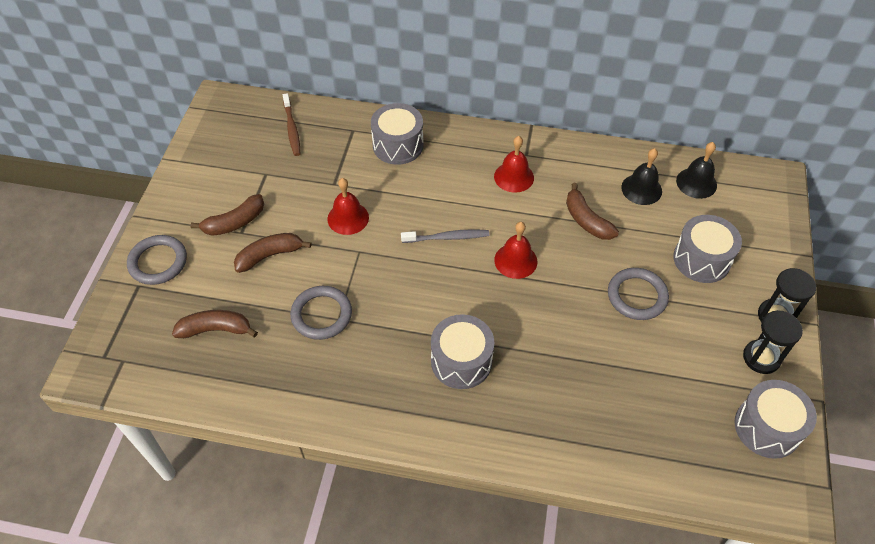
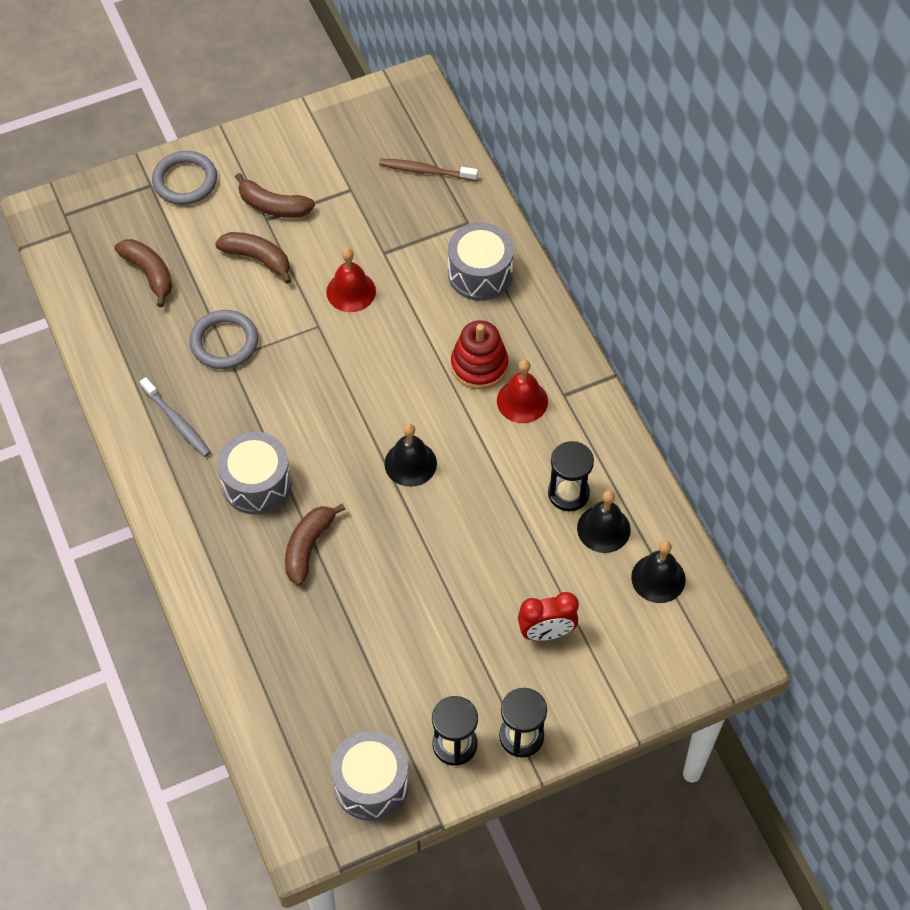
camera: 55 degrees right, 5 degrees up
(292, 128) = (426, 171): brown toothbrush -> brown toothbrush turned 60 degrees clockwise
(447, 237) = (393, 388): grey toothbrush -> grey toothbrush (177, 422)
(468, 183) = (479, 365): none -> red stacking toy
(515, 260) = (410, 463): red bell -> black bell
(586, 220) = (515, 498): brown banana -> brown banana (308, 546)
(602, 192) = (568, 493): none -> black hourglass
(637, 296) = (449, 594): grey ring -> none
(701, 259) = (546, 632): grey drum -> red clock

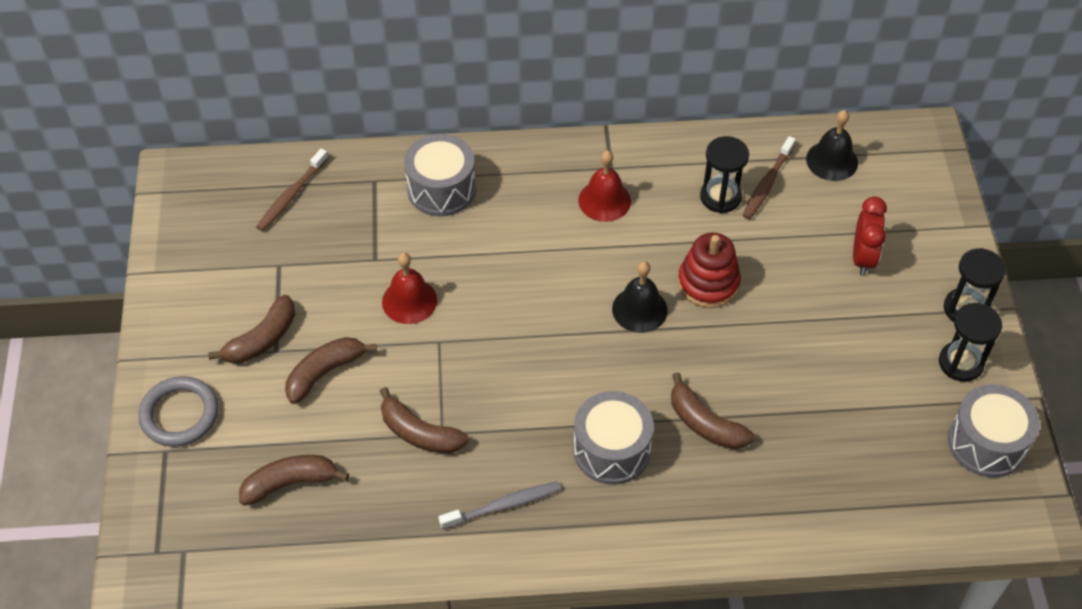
camera: 70 degrees left, 5 degrees down
(224, 342) = (419, 433): grey ring -> brown banana
(479, 365) = (549, 221): red stacking toy -> red stacking toy (708, 283)
(603, 529) = (767, 183): black bell -> brown toothbrush

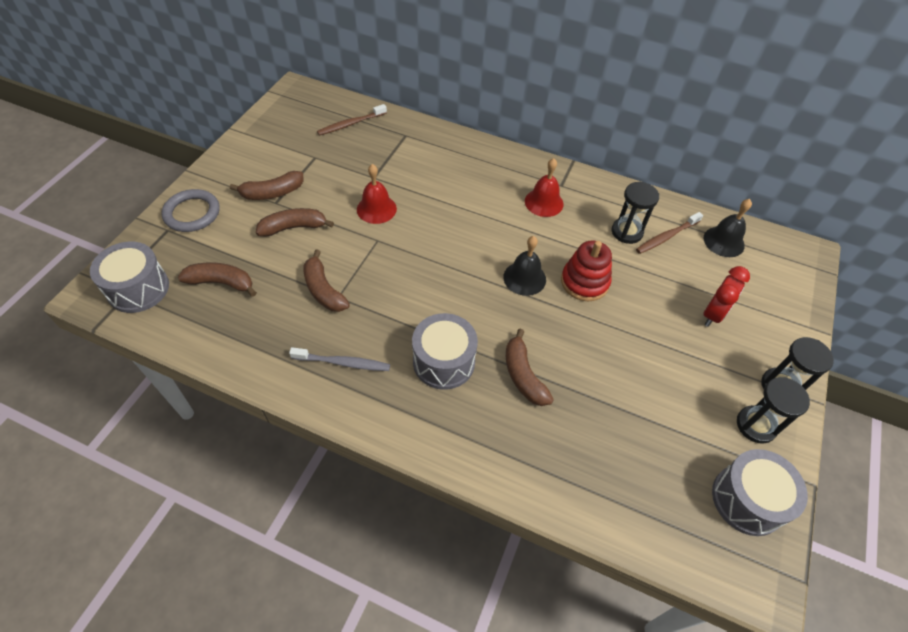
camera: 25 degrees right, 0 degrees up
(441, 189) = (442, 155): grey drum -> grey drum (138, 289)

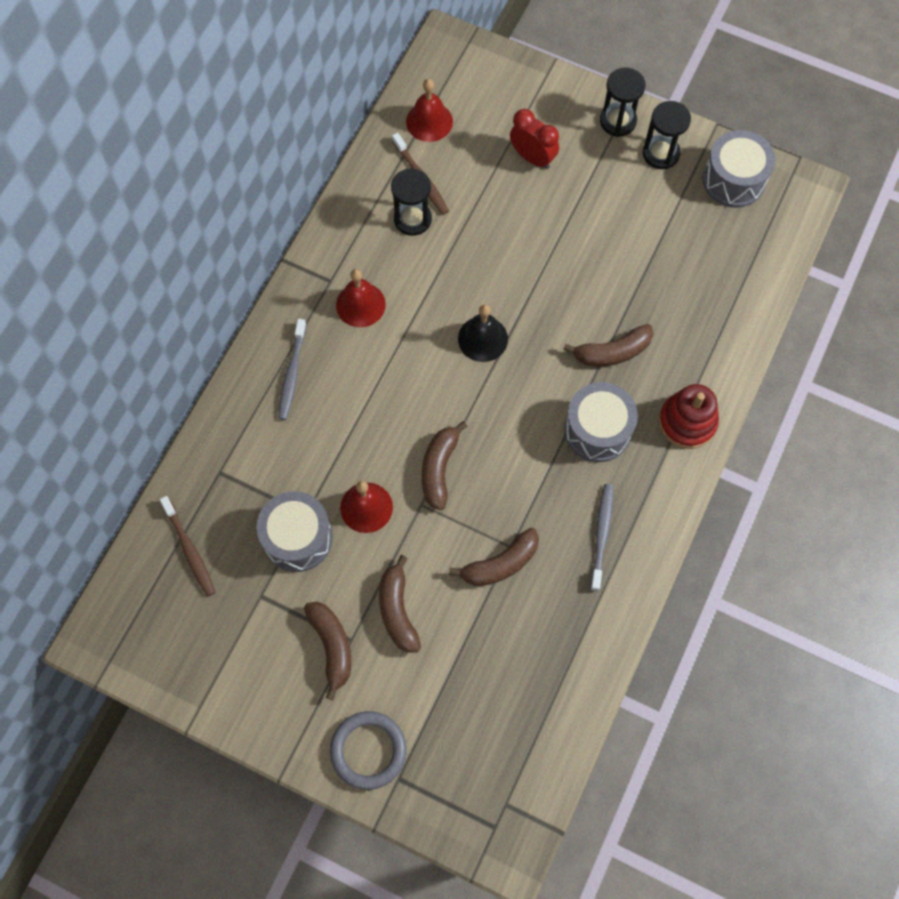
camera: 85 degrees left, 15 degrees up
(138, 289) = (499, 792): grey drum -> grey drum (298, 538)
(221, 283) = (489, 688): brown banana -> brown banana (439, 468)
(482, 167) = (292, 373): none -> grey toothbrush
(584, 282) = (488, 276): red stacking toy -> red stacking toy (687, 422)
(724, 241) = (429, 121): black bell -> red bell

